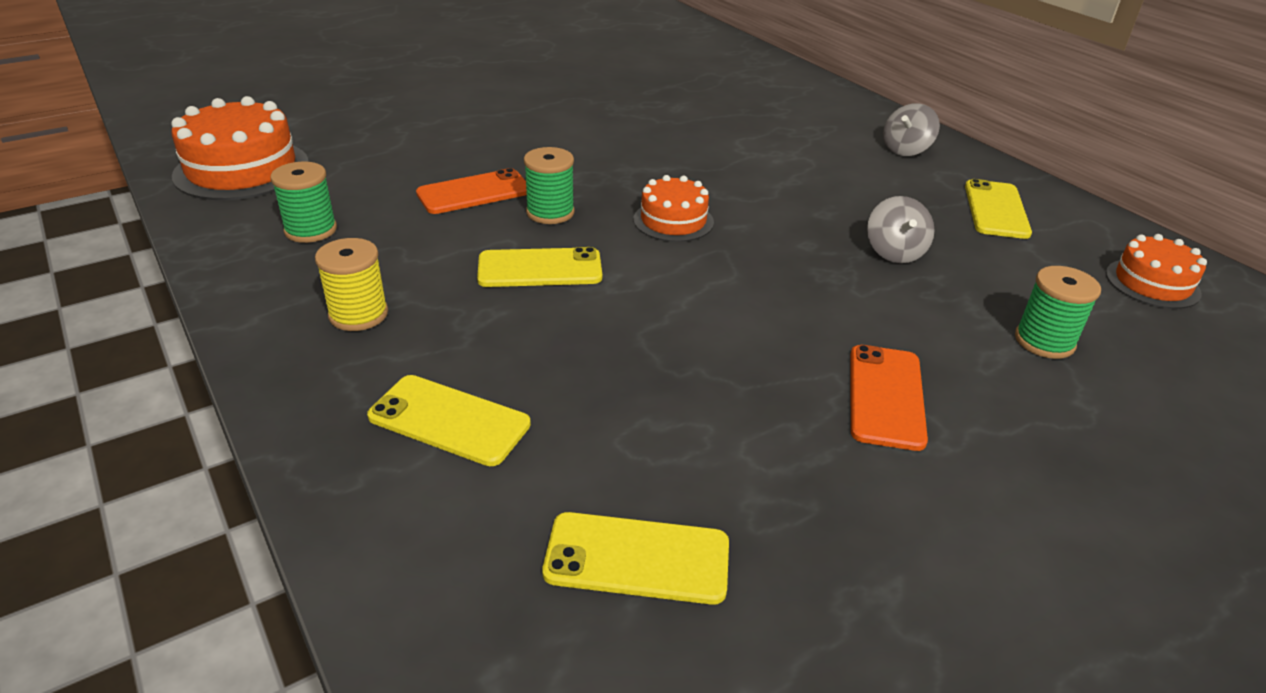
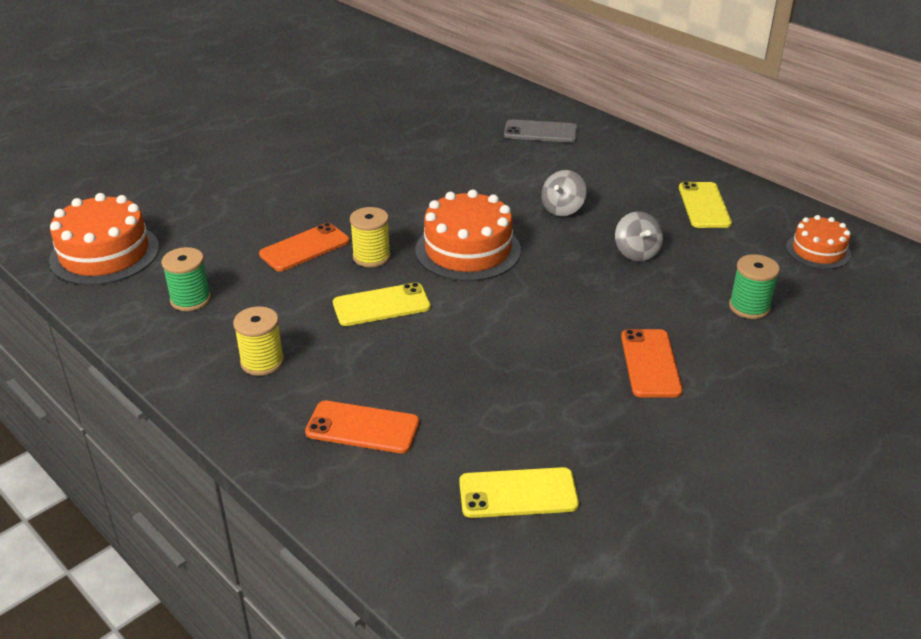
camera: 10 degrees left, 0 degrees up
(449, 420) = (362, 427): yellow phone -> orange phone
(550, 212) = (371, 257): green spool -> yellow spool
(673, 221) = (468, 250): orange cake -> orange cake, size x1.69
(802, 109) = (540, 132): none -> grey phone
(906, 150) = (629, 161): grey spinning top -> grey spinning top (562, 209)

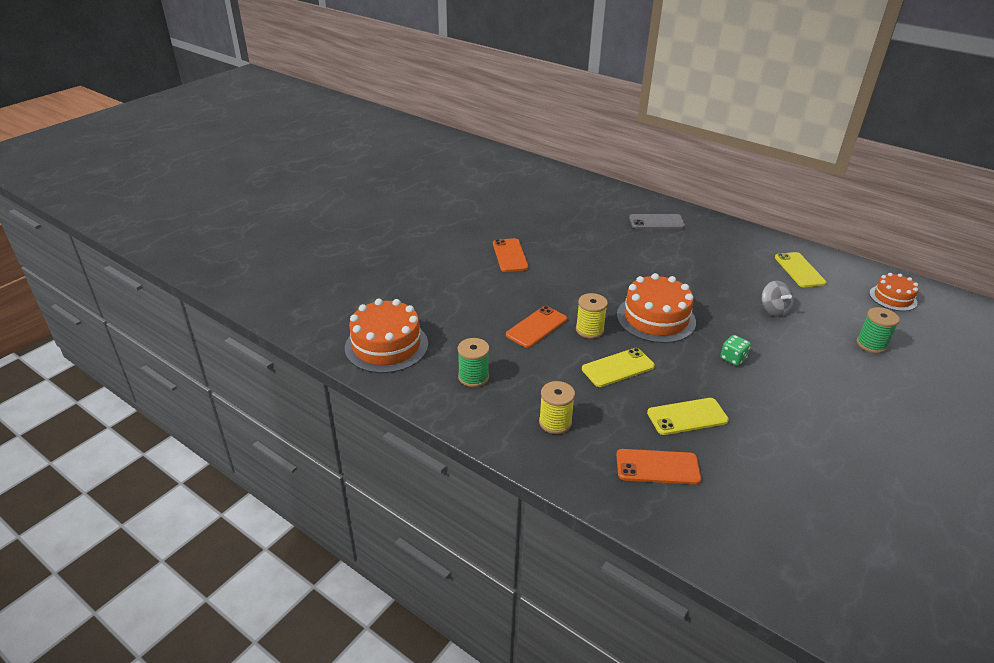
camera: 10 degrees left, 0 degrees up
(518, 493) = (795, 506): yellow phone -> yellow phone (687, 417)
(542, 308) = (733, 358): none -> green dice
(562, 209) = (704, 280): grey spinning top -> none
(650, 363) = (829, 394): orange phone -> orange phone (510, 255)

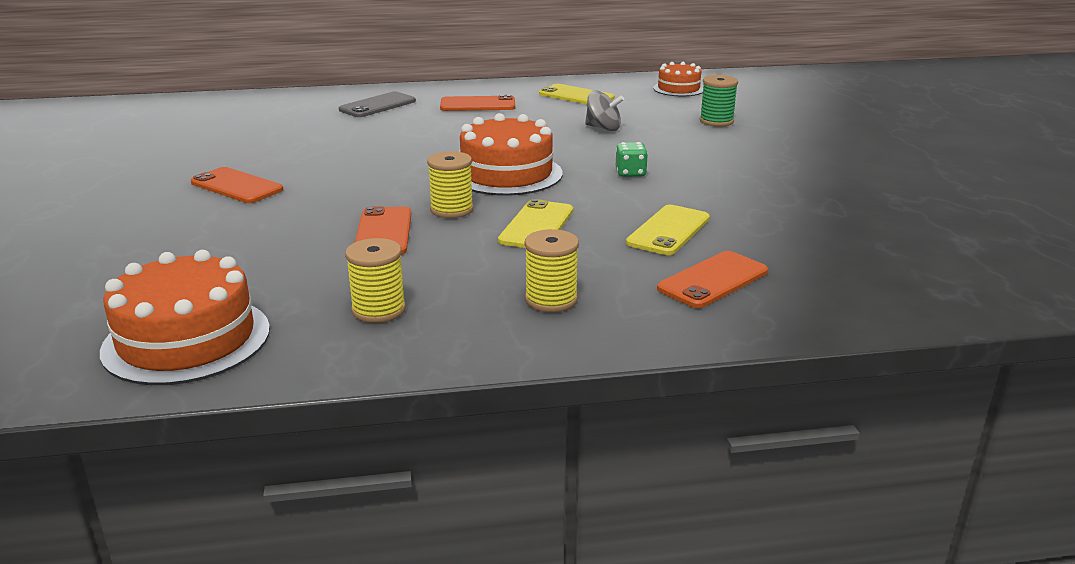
camera: 45 degrees left, 10 degrees down
(473, 377) = (378, 310): green spool -> yellow spool
(719, 248) = (477, 105): none -> orange phone

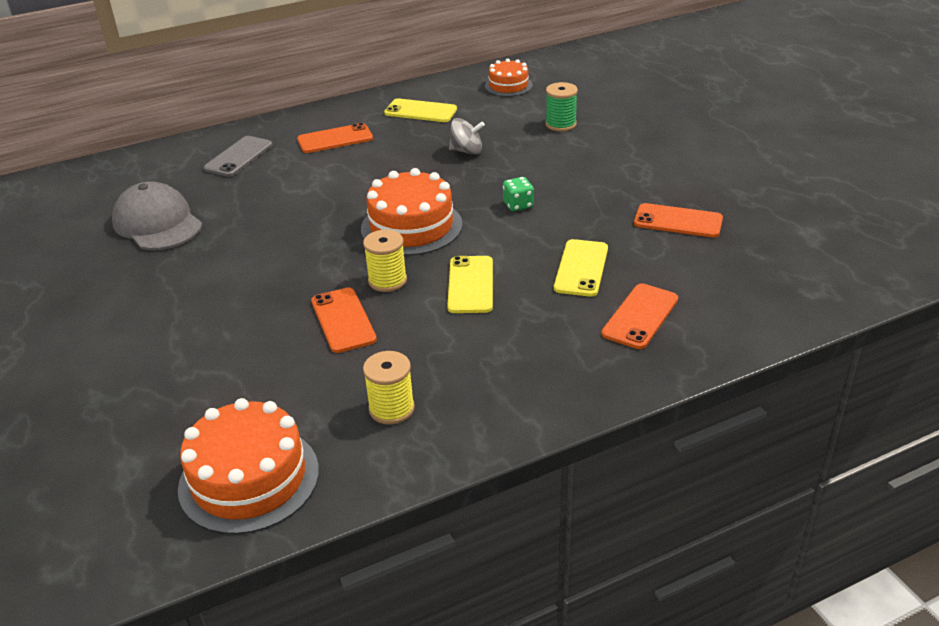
camera: 15 degrees left, 10 degrees up
(236, 186) = (170, 291): orange phone -> orange phone (678, 221)
(266, 139) = (157, 223): none -> grey cap
(551, 300) = (525, 366): yellow spool -> none

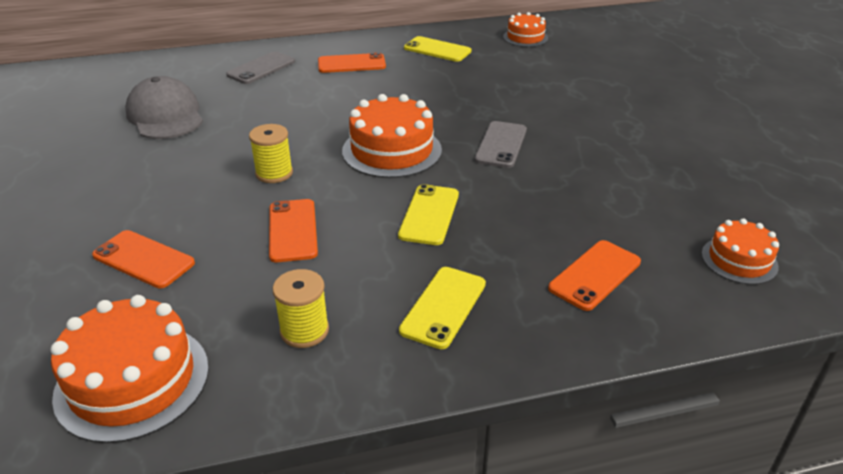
camera: 10 degrees right, 0 degrees up
(387, 281) = (350, 198): yellow spool -> yellow spool (274, 173)
(467, 151) = (468, 89): grey spinning top -> none
(518, 205) = (501, 145): green dice -> grey phone
(561, 124) = (565, 77): green spool -> none
(581, 268) = (546, 215): yellow phone -> yellow phone (443, 307)
(678, 221) = (659, 182): orange phone -> orange phone (143, 259)
(763, 283) = (739, 260): none -> orange cake

